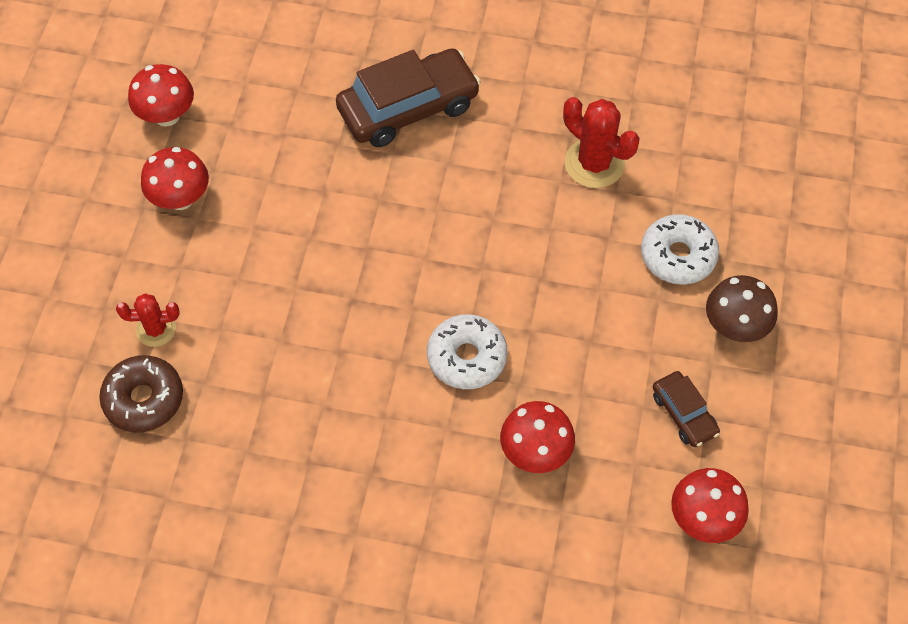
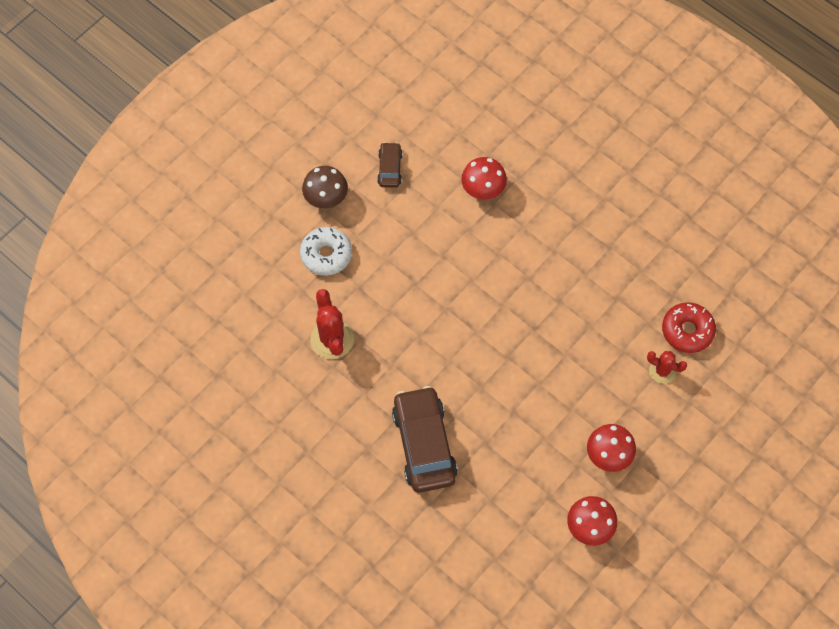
camera: 150 degrees left, 5 degrees up
(144, 399) = (687, 331): brown donut -> red donut
(408, 108) = (424, 444): brown car -> brown car turned 75 degrees clockwise
(467, 357) = (488, 259): white donut -> none
(703, 519) = (418, 115): red mushroom -> none

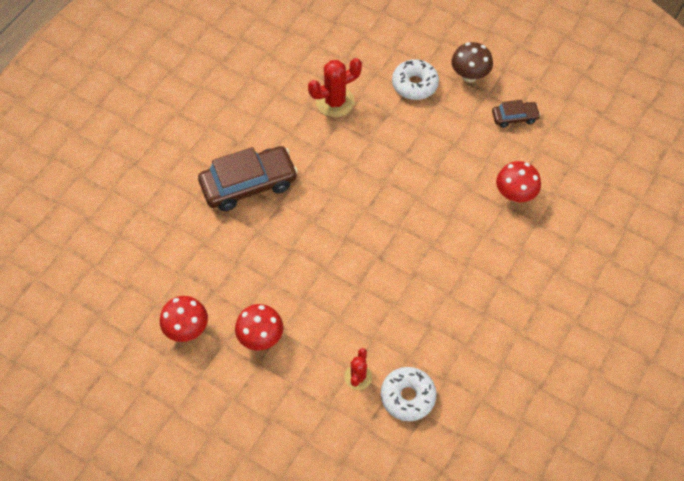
camera: 80 degrees right, 5 degrees down
(687, 331) = (407, 396): red donut -> white donut

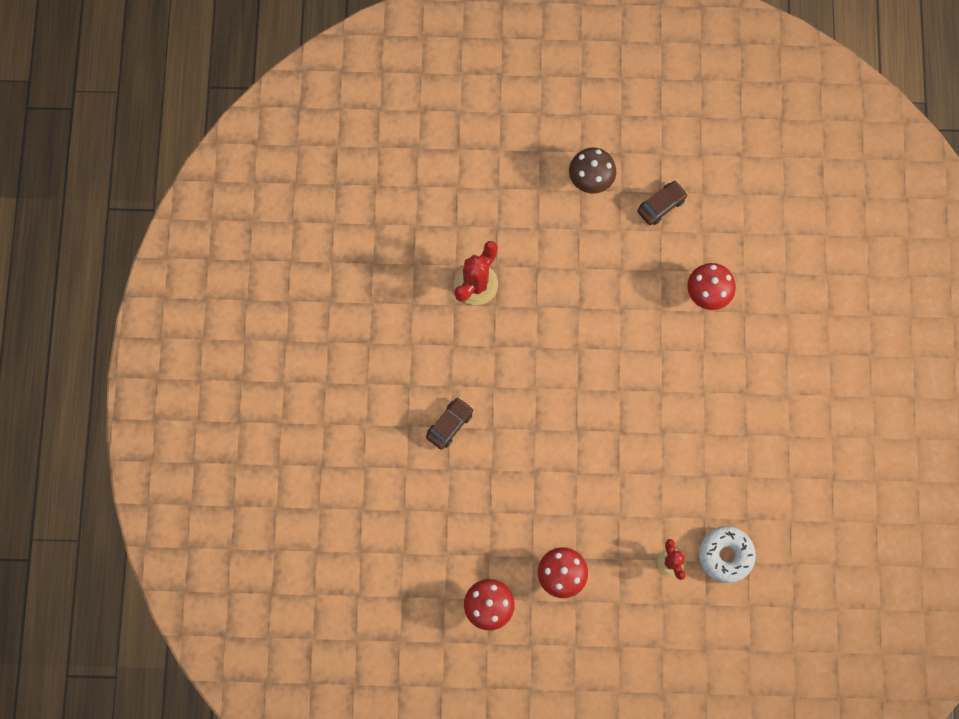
camera: 30 degrees left, 15 degrees up
(249, 184) = (449, 425): brown car -> brown car, size x0.51
(414, 84) = (543, 220): white donut -> none

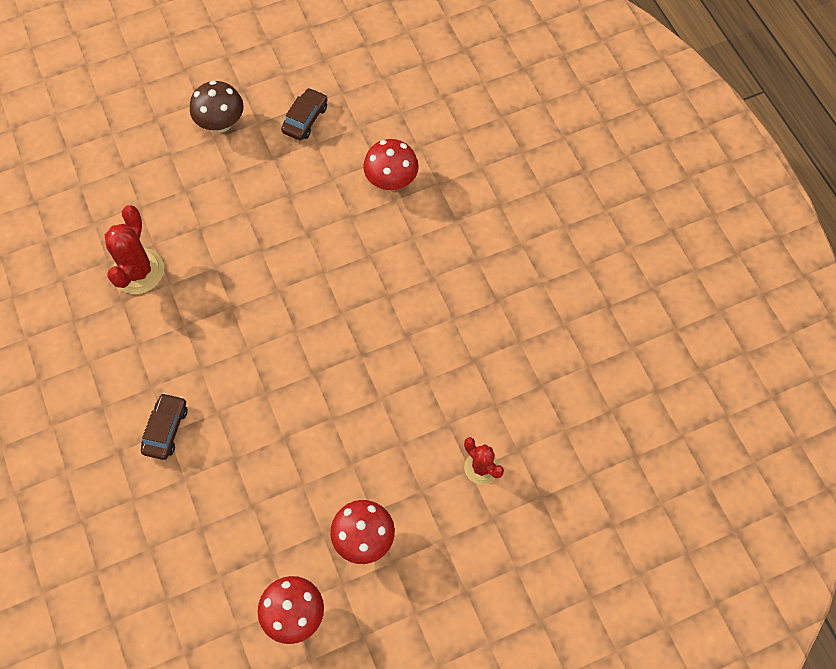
camera: 25 degrees left, 10 degrees down
(725, 555) = (536, 433): white donut -> none

